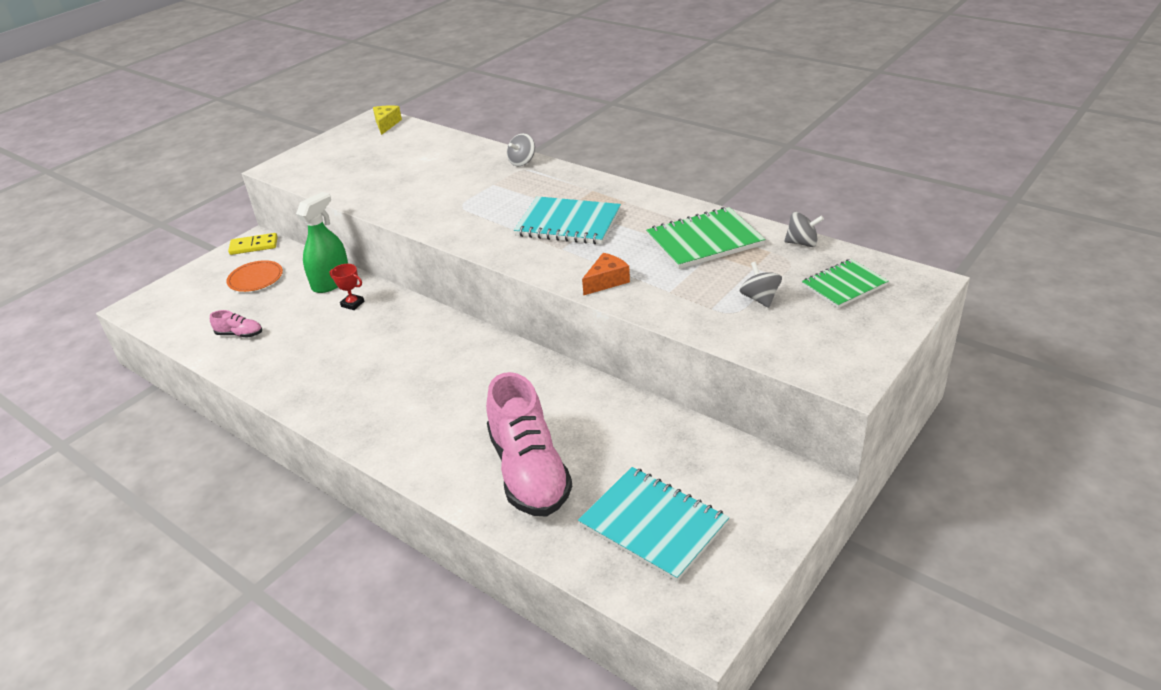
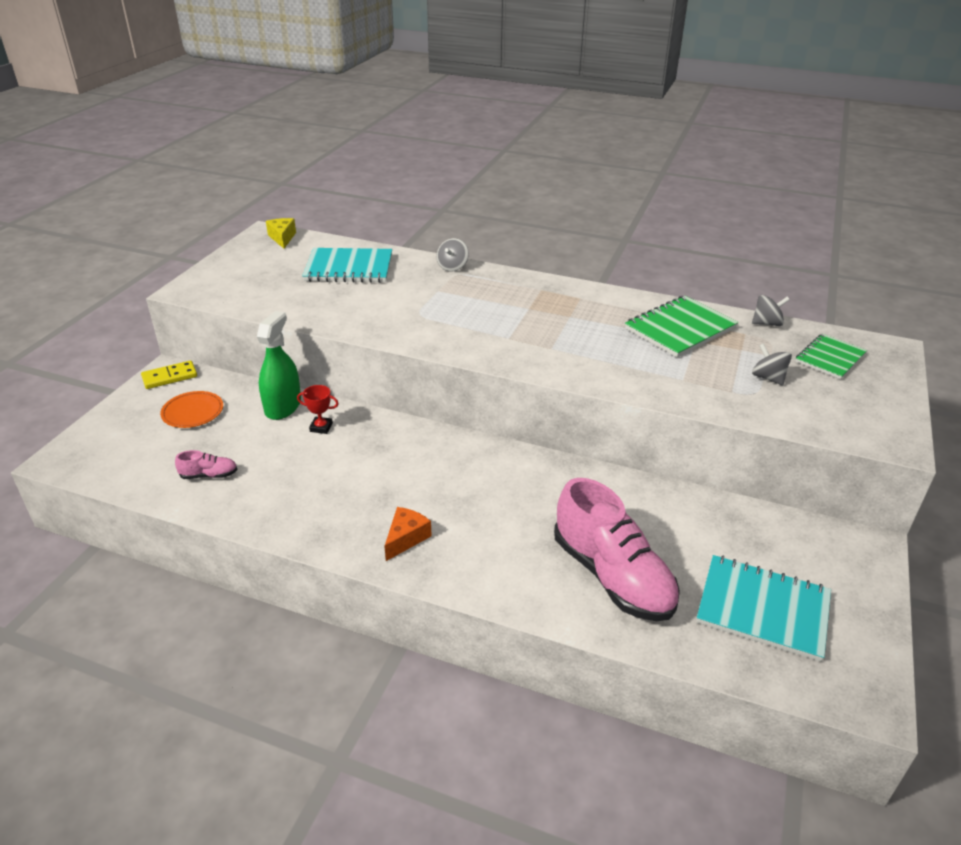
camera: 20 degrees left, 0 degrees up
(568, 223) = (540, 323): turquoise notebook -> turquoise notebook (349, 268)
(606, 281) = (617, 376): orange cheese -> orange cheese (406, 538)

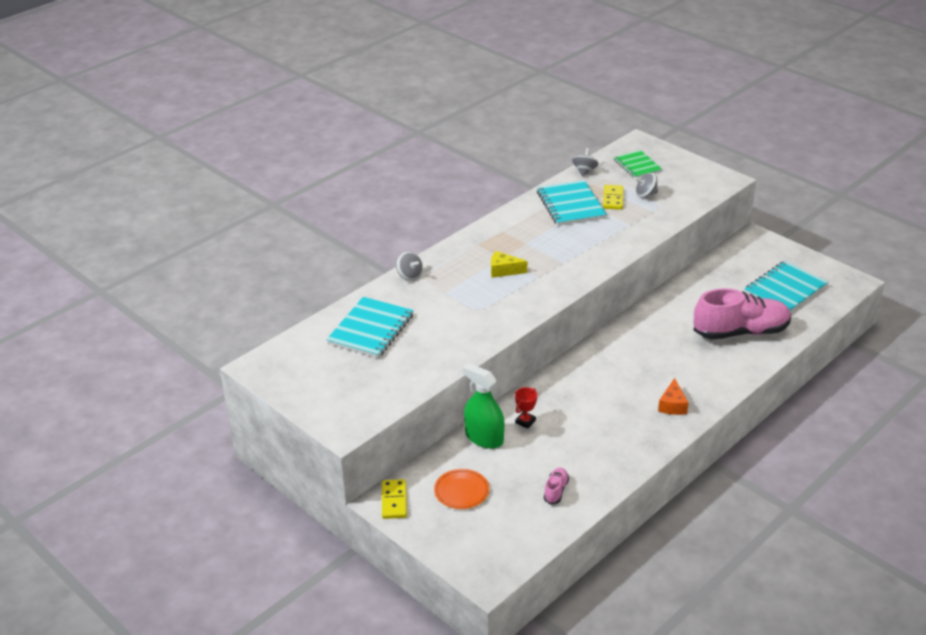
camera: 65 degrees left, 0 degrees up
(282, 238) = (277, 358): yellow cheese -> yellow cheese (503, 270)
(406, 538) = (672, 405): orange cheese -> orange cheese turned 135 degrees counterclockwise
(680, 329) = (571, 205): green notebook -> turquoise notebook
(728, 355) = (613, 199): none -> yellow domino

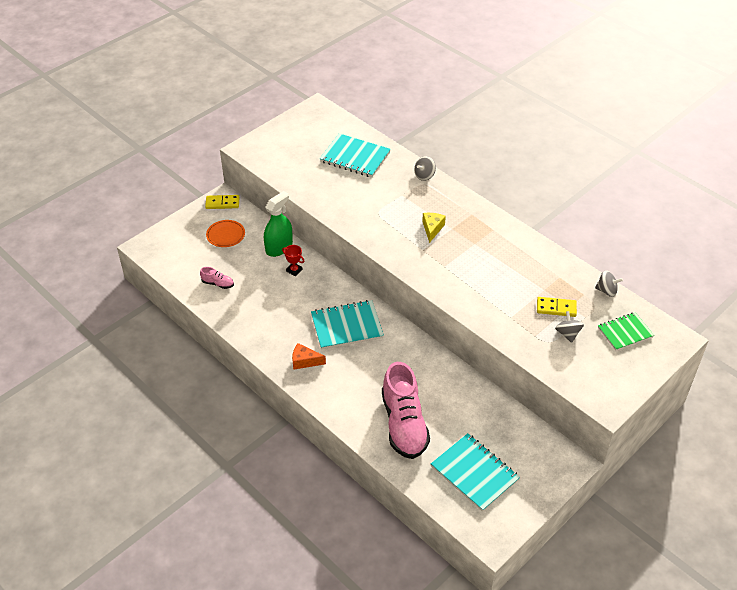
camera: 90 degrees right, 10 degrees up
(571, 205) = (541, 277): turquoise notebook -> turquoise notebook (346, 326)

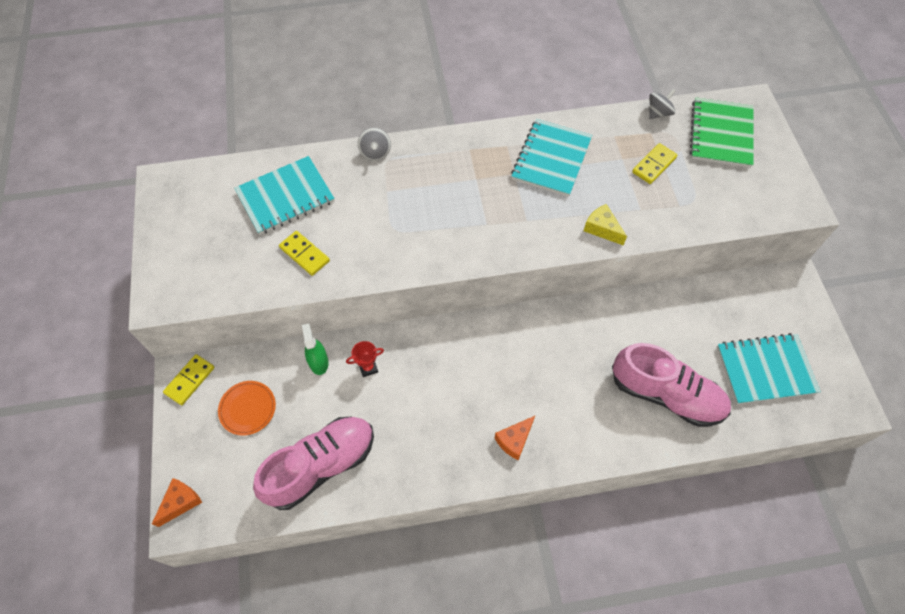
camera: 55 degrees left, 15 degrees up
(153, 241) = (181, 502): none -> orange cheese
(218, 284) = (321, 465): pink shoe -> pink shoe, size x2.43
(279, 247) = (318, 362): green spray bottle -> green spray bottle, size x0.65
(325, 185) = (304, 254): none -> yellow domino
(346, 326) = (494, 365): turquoise notebook -> turquoise notebook (551, 159)
(432, 229) = (462, 196): yellow cheese -> yellow cheese (602, 229)
(567, 334) = (694, 178): grey spinning top -> none
(625, 332) = (721, 134): green notebook -> green notebook, size x1.53

